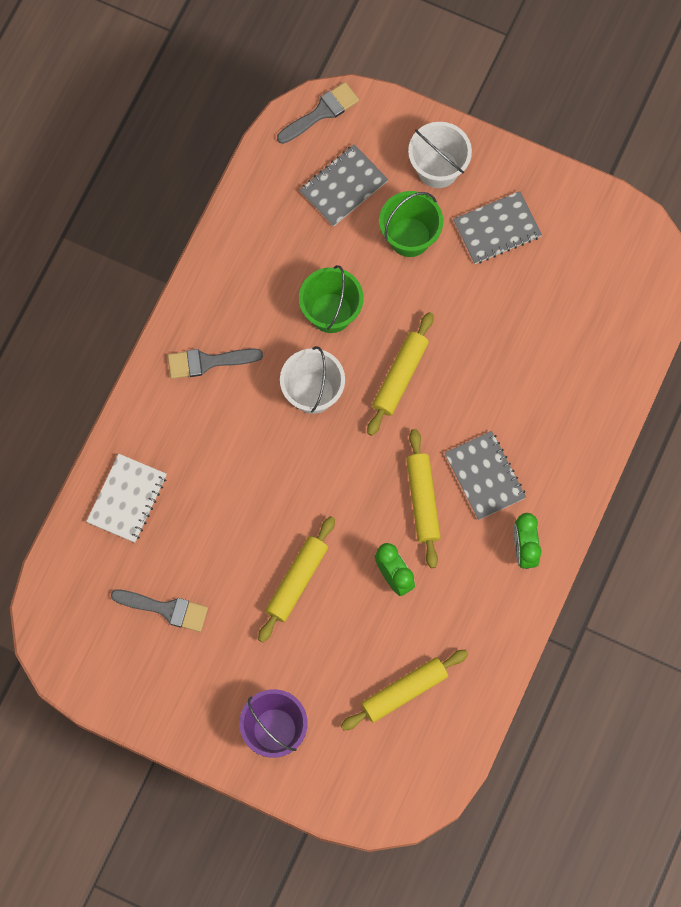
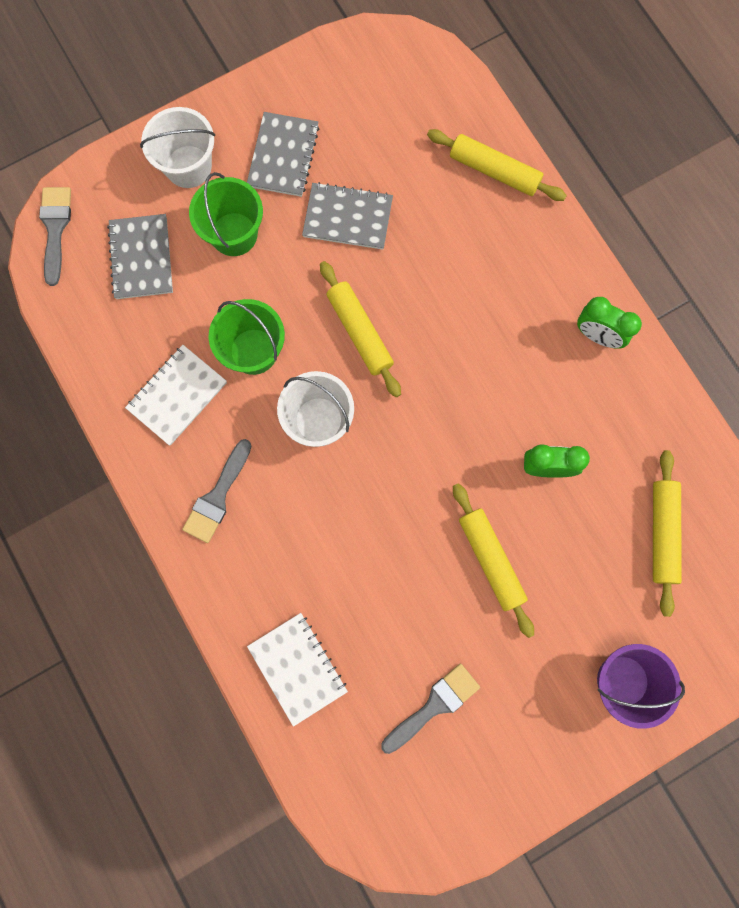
camera: 55 degrees left, 5 degrees up
(260, 283) = (177, 396): none -> white notebook
(422, 500) = (491, 393): yellow rolling pin -> yellow rolling pin (494, 171)
(484, 476) = (506, 323): grey notebook -> grey notebook (347, 218)

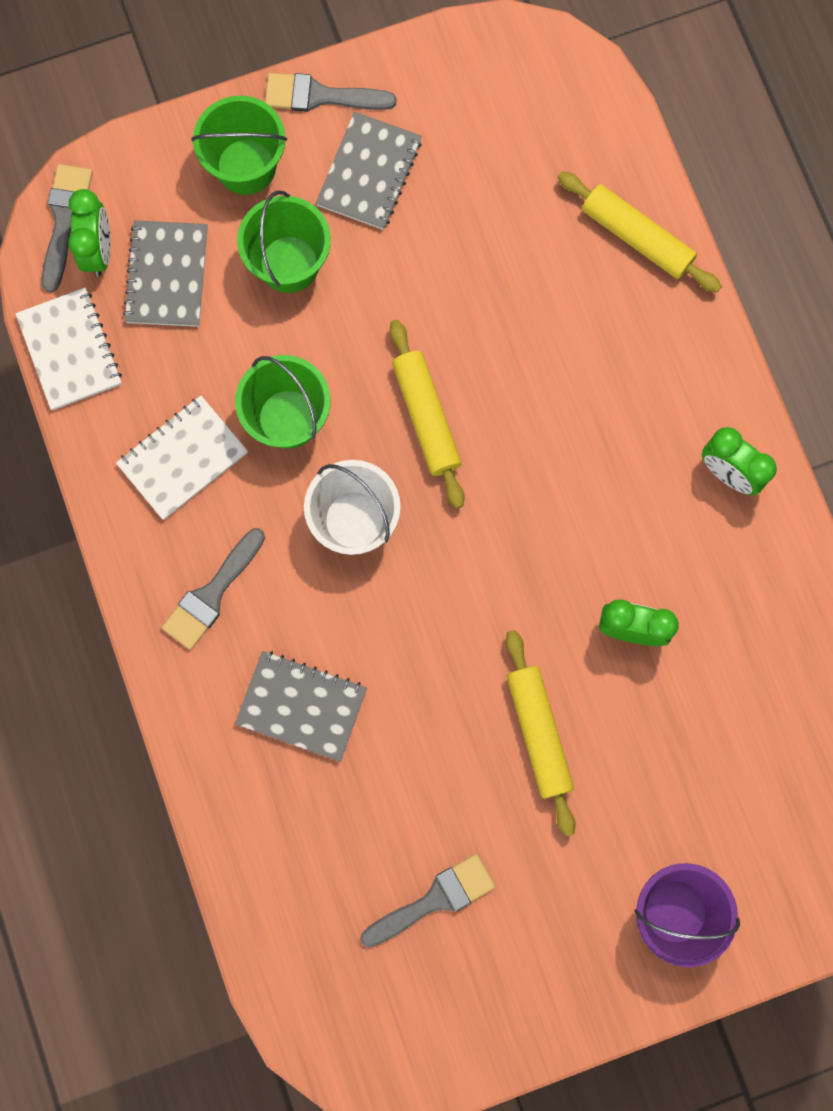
camera: 10 degrees right, 0 degrees up
(85, 248) = (98, 251): none -> green clock
(188, 166) = (246, 166): white bucket -> green bucket
(236, 105) = (321, 96): none -> grey brush
(297, 668) = (274, 823): white notebook -> white notebook (70, 350)
(347, 218) = (437, 267): grey notebook -> grey notebook (301, 706)
(662, 533) = (761, 738): yellow rolling pin -> none

